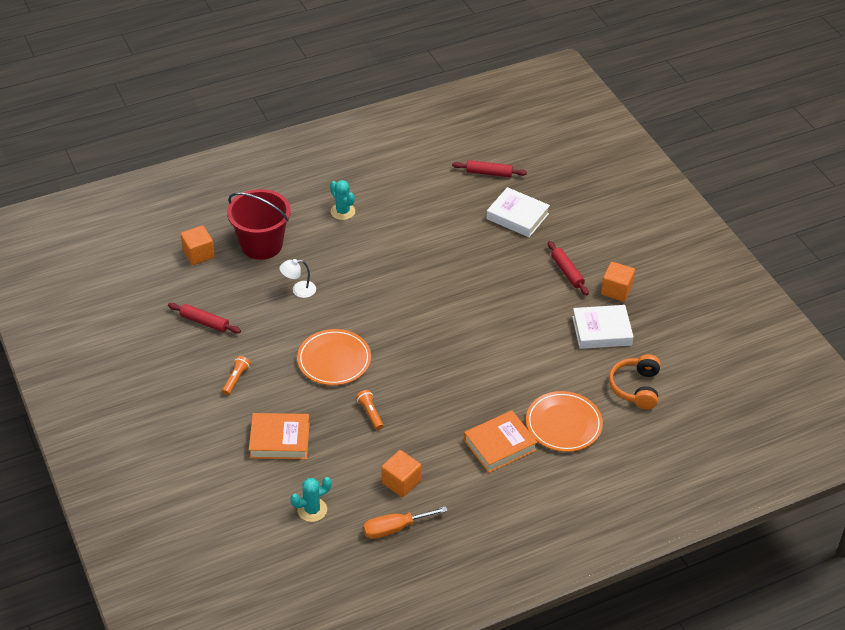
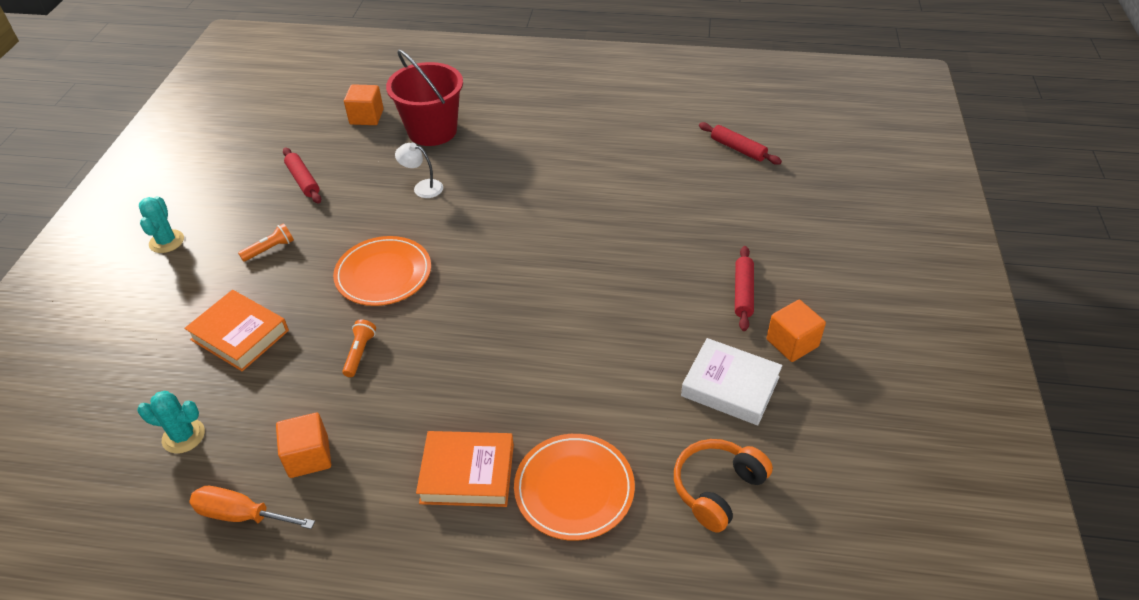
camera: 35 degrees right, 0 degrees up
(343, 211) = (542, 130): turquoise cactus -> turquoise cactus (166, 241)
(517, 216) = (733, 205): white book -> none

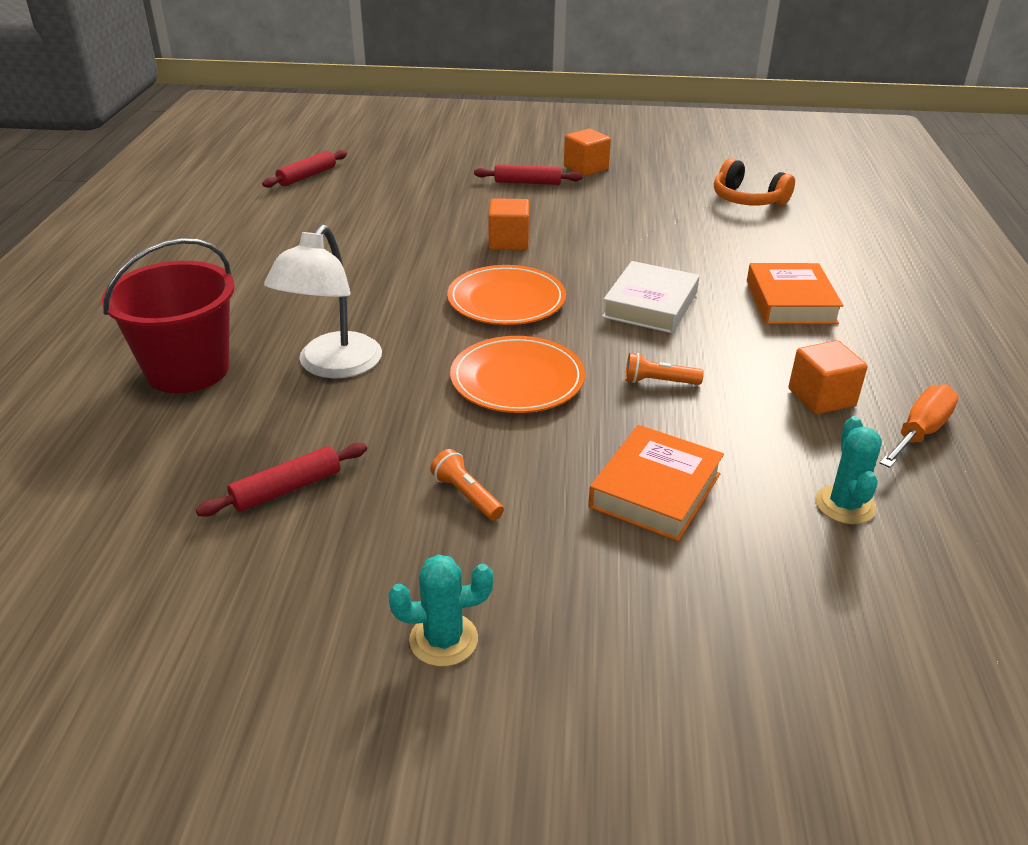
camera: 95 degrees left, 10 degrees down
(241, 515) = (919, 432): orange screwdriver -> orange screwdriver turned 150 degrees counterclockwise
(366, 117) = (113, 442): orange cube -> orange cube (508, 242)
(422, 187) = (332, 366): white lamp -> white lamp, size x1.88
(574, 489) = (779, 252): orange plate -> orange plate (506, 300)
(730, 386) = (641, 191): white book -> white book (650, 305)

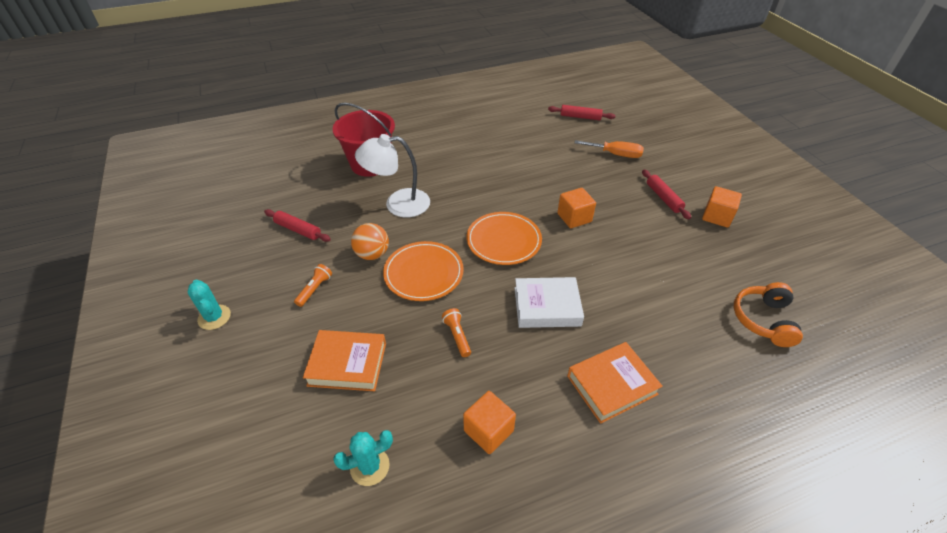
camera: 65 degrees right, 10 degrees up
(432, 418) = (372, 254): none -> orange ball
(919, 432) = (477, 504): orange screwdriver -> orange screwdriver (615, 154)

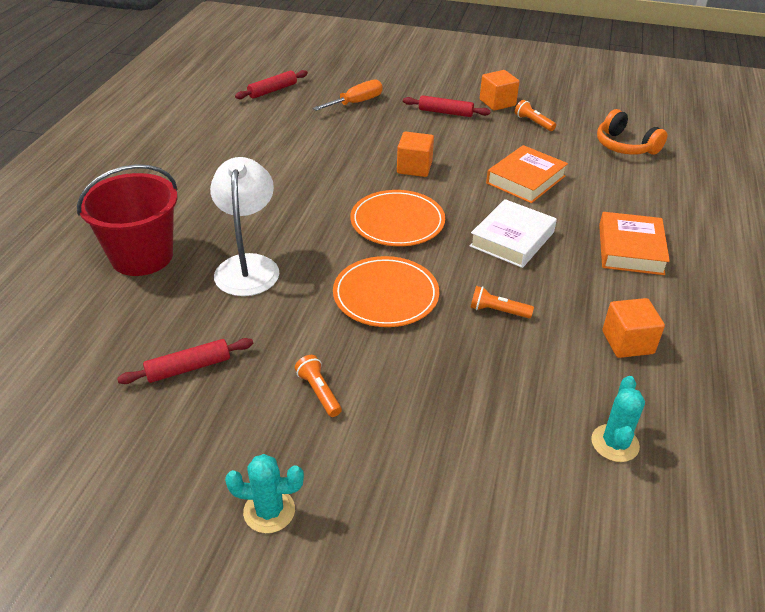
camera: 55 degrees left, 5 degrees down
(347, 364) = (465, 408): orange book -> orange book (525, 180)
(372, 254) = (311, 321): orange ball -> none
(398, 204) = (248, 266): white lamp -> white lamp turned 150 degrees clockwise
(718, 248) = (533, 122): none -> orange flashlight

